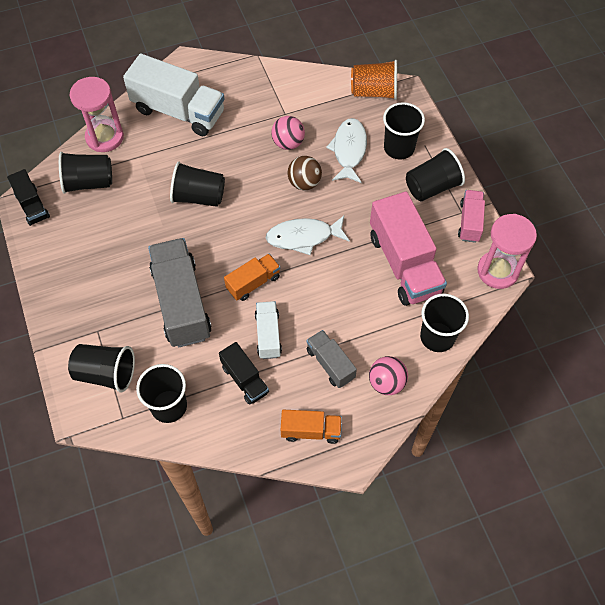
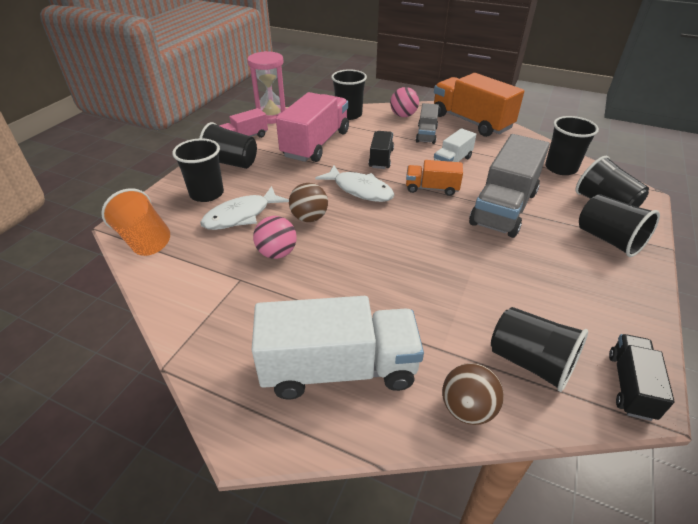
camera: 135 degrees left, 20 degrees down
(104, 137) = (467, 409): pink hourglass -> brown ball
(178, 111) = (339, 369): white truck -> white truck turned 105 degrees clockwise
(199, 196) = (413, 266): black cup -> black cup (608, 240)
(245, 379) = (491, 154): black truck -> black truck (381, 158)
(311, 431) = (471, 122): orange truck -> orange truck, size x1.90

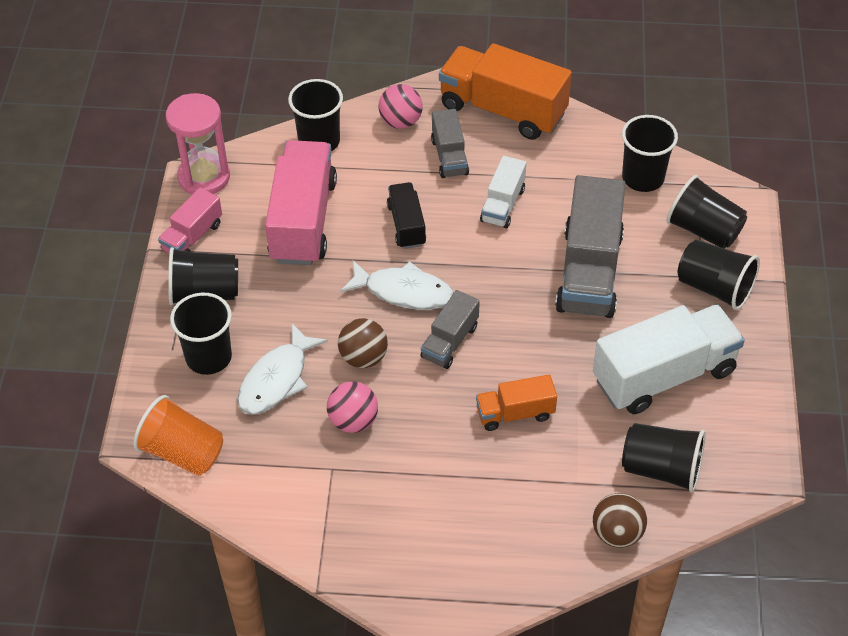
camera: 20 degrees left, 10 degrees up
(339, 369) = (488, 534): white truck -> white truck (664, 375)
(378, 224) = (449, 342): none -> grey truck
(431, 188) = (493, 263): orange truck -> orange truck (515, 413)
(630, 385) = (752, 464): black truck -> none

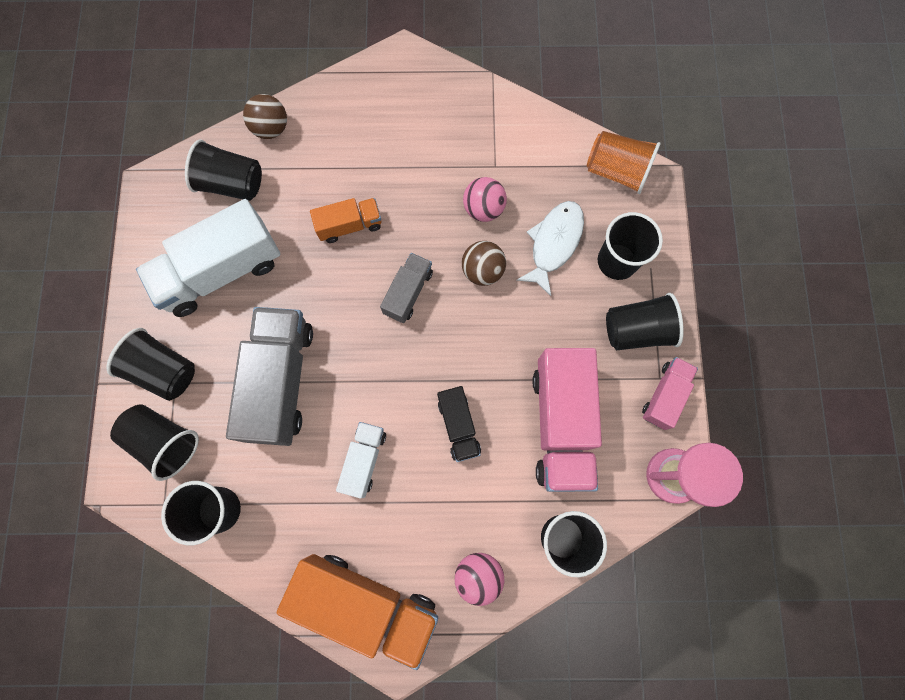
camera: 175 degrees right, 25 degrees up
(403, 292) = (454, 344): white fish -> none
(449, 156) = (422, 525): grey truck -> none

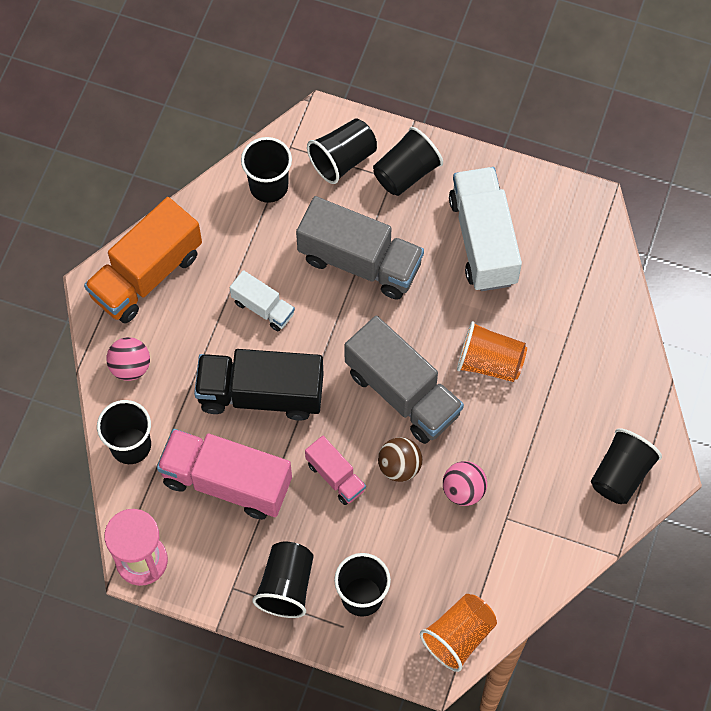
camera: 110 degrees right, 10 degrees down
(232, 184) = (570, 272): black cup -> black cup (621, 474)
(271, 128) = (620, 322): brown ball -> none
(350, 225) = (489, 362): orange truck -> orange cup
(408, 292) = (402, 393): grey truck -> grey truck, size x1.90
(458, 426) = (261, 394): black truck -> black truck, size x1.90
(554, 244) = (402, 543): white fish -> none
(664, 395) = (215, 585): pink truck -> pink truck (335, 476)

